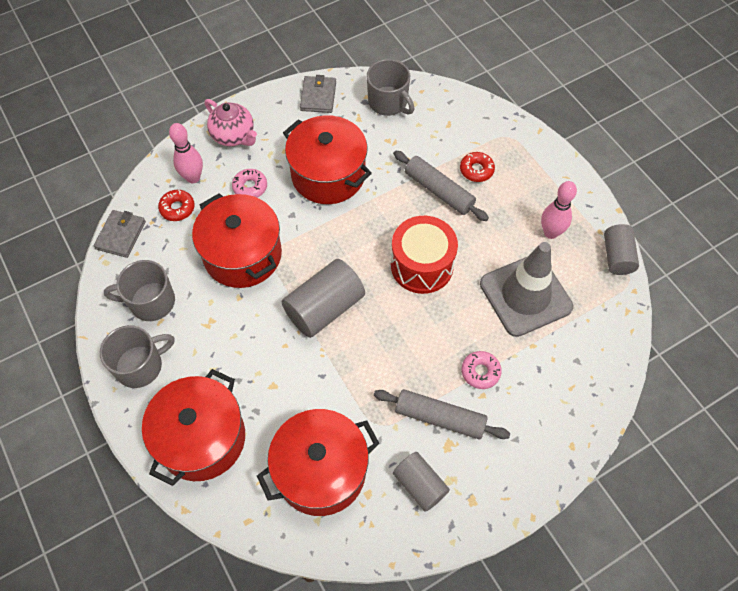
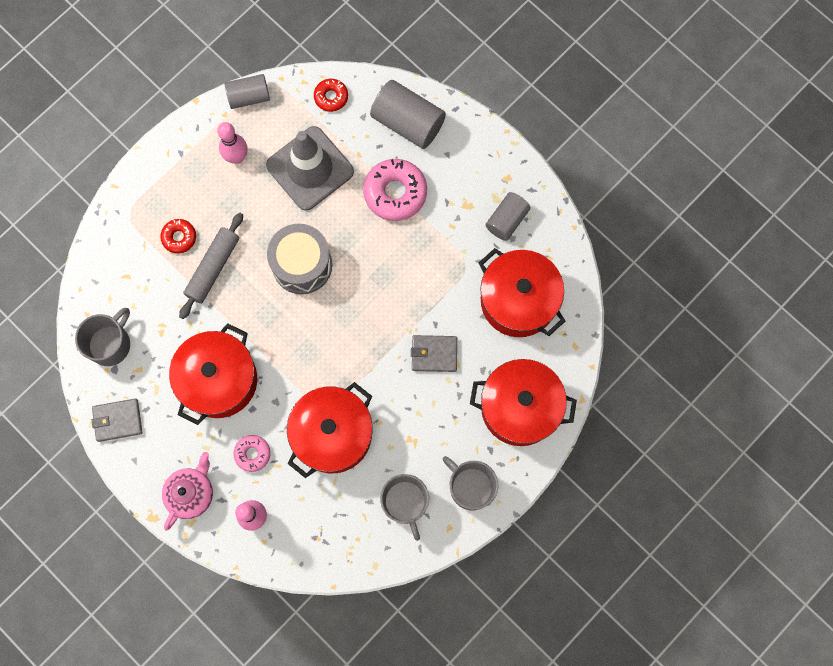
camera: 105 degrees left, 15 degrees up
(121, 235) = (341, 563): grey wallet -> grey wallet (434, 354)
(177, 208) = (296, 518): red donut -> red donut (331, 97)
(324, 308) = (369, 340): grey cylinder -> grey cylinder (408, 122)
(422, 265) = (302, 265): red drum -> grey drum
(440, 418) = (446, 217): grey rolling pin -> none
(480, 372) = (395, 193): pink donut -> pink donut, size x1.81

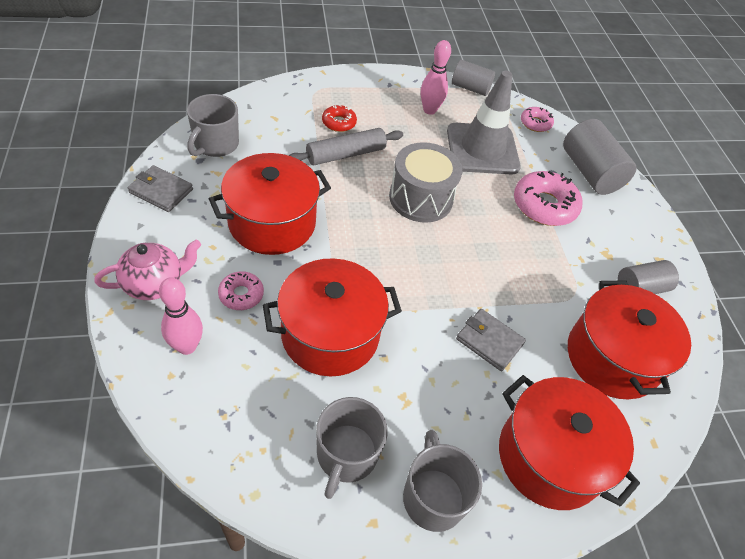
camera: 30 degrees right, 25 degrees down
(110, 344) = (215, 144): grey mug -> grey mug turned 135 degrees clockwise
(331, 97) = (535, 123): red donut -> pink donut

